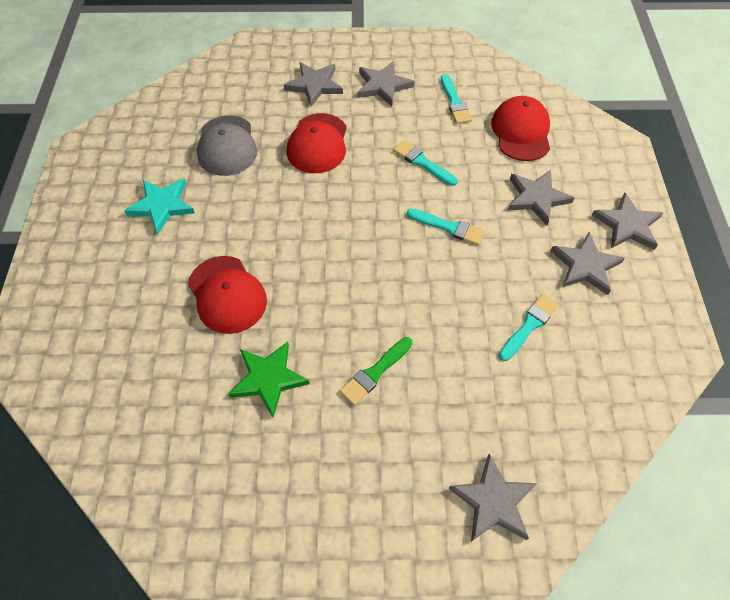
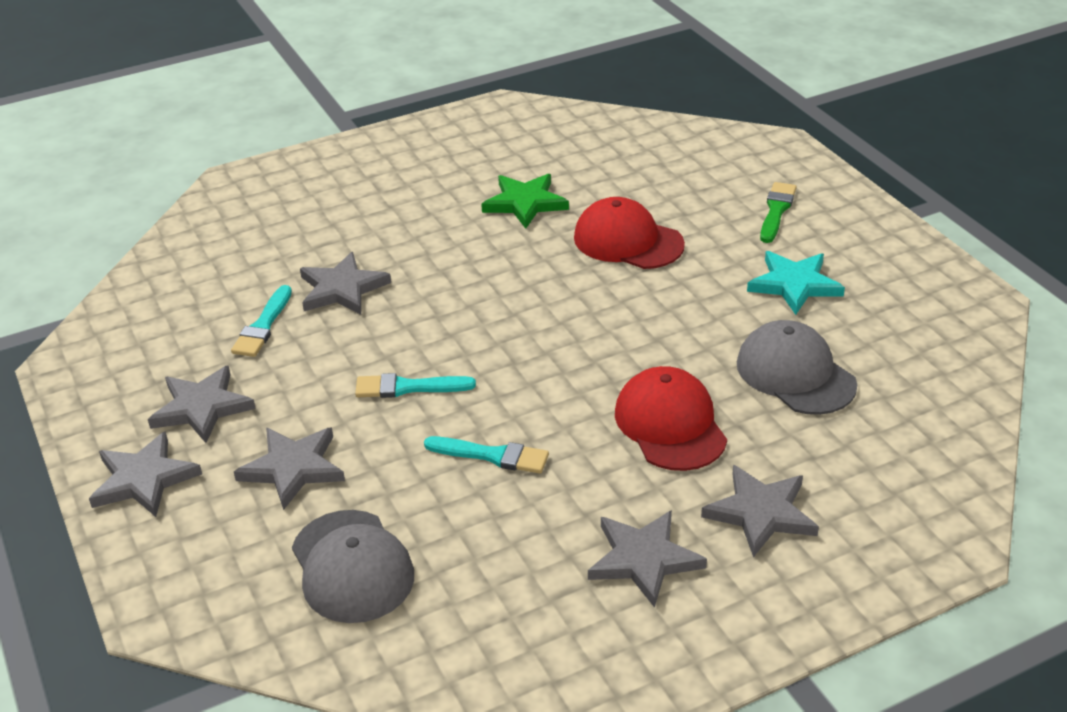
camera: 155 degrees right, 20 degrees down
(375, 372) = (420, 239): green brush -> green brush (776, 210)
(454, 102) = (496, 578): turquoise brush -> none
(493, 501) = (262, 202): grey star -> grey star (342, 289)
(521, 132) = (352, 566): red cap -> grey cap

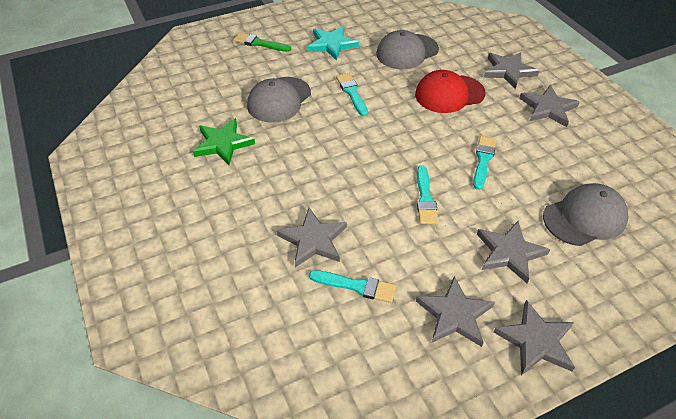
camera: 90 degrees left, 10 degrees up
(628, 241) = (279, 100): red cap -> grey cap
(655, 311) = (352, 93): none -> turquoise brush

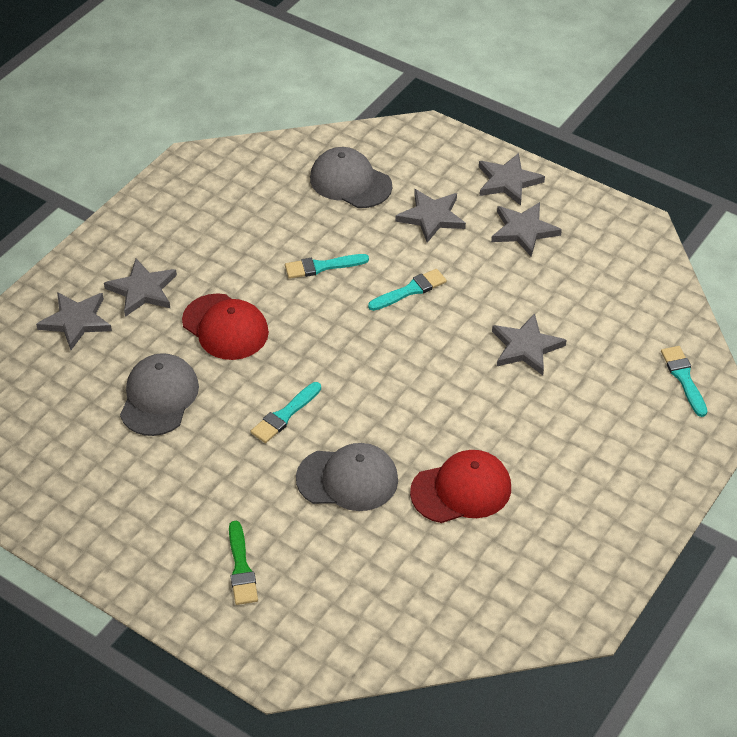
camera: 120 degrees left, 0 degrees up
(223, 143) = (461, 490): green star -> red cap
(332, 44) = (192, 483): turquoise star -> none
(356, 286) = (548, 297): turquoise brush -> turquoise brush (683, 378)
(407, 52) = (159, 397): grey cap -> grey cap turned 105 degrees counterclockwise
(548, 108) = (197, 241): grey star -> grey star (76, 321)

